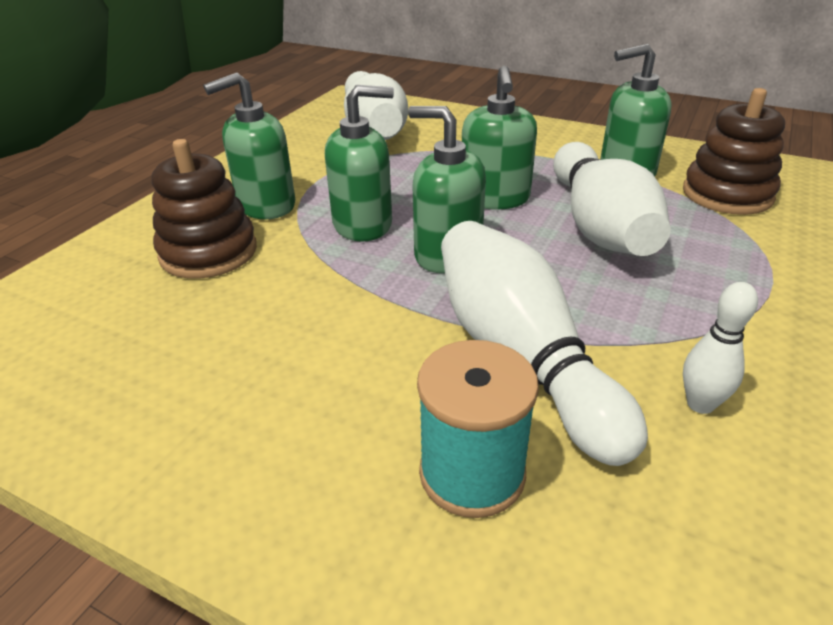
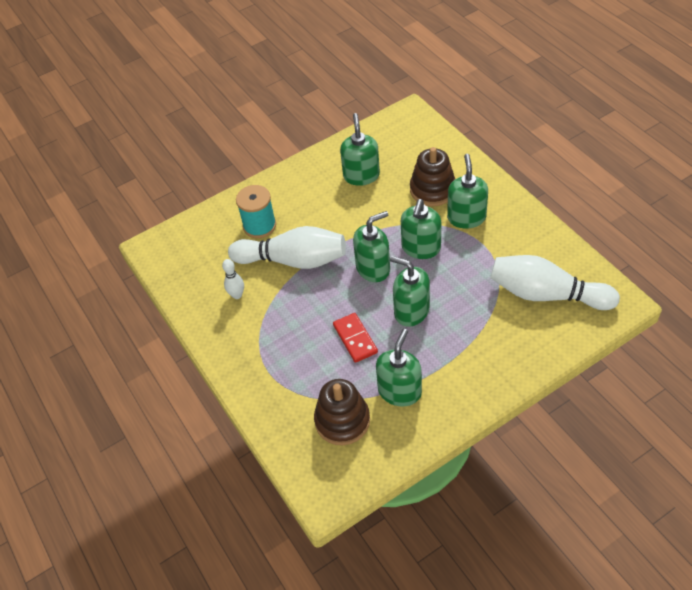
camera: 125 degrees right, 15 degrees up
(194, 355) = (361, 175): none -> green soap dispenser
(599, 226) = (355, 339): white bowling pin -> red domino

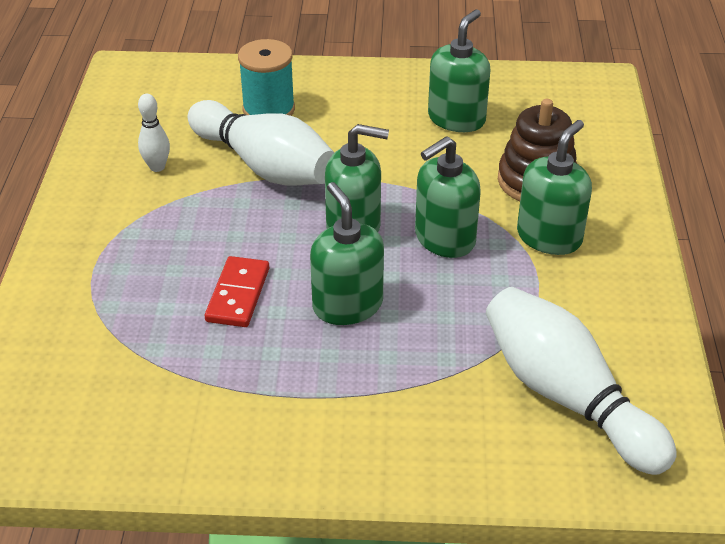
camera: 30 degrees right, 10 degrees down
(342, 420) = (112, 379): brown stacking toy -> none
(399, 391) = (223, 391): green soap dispenser -> none

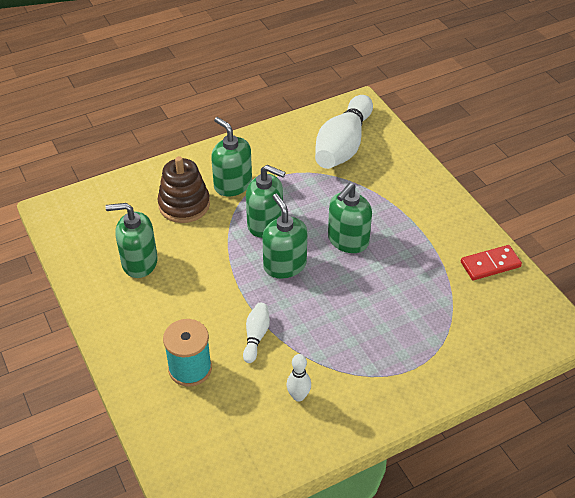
camera: 120 degrees left, 5 degrees up
(238, 295) = (377, 289): red domino -> red domino (490, 264)
(265, 166) = (256, 336): white bowling pin -> white bowling pin, size x0.45
(549, 237) = (232, 184): green soap dispenser -> green soap dispenser turned 45 degrees clockwise

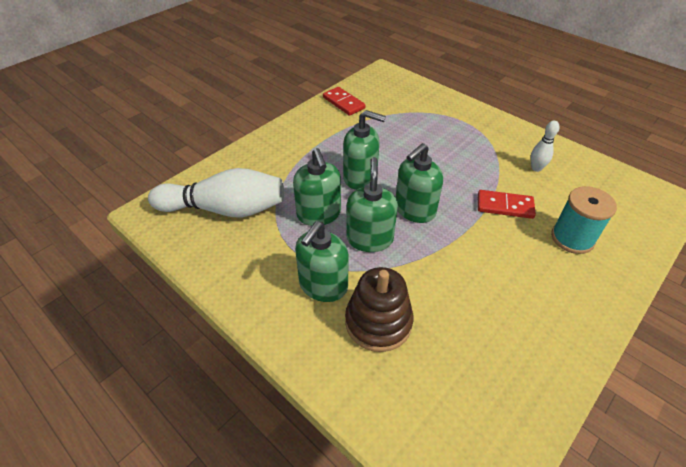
camera: 110 degrees left, 0 degrees up
(139, 262) = (490, 331): green soap dispenser -> green soap dispenser (319, 214)
(256, 336) = (505, 206): white bowling pin -> red domino

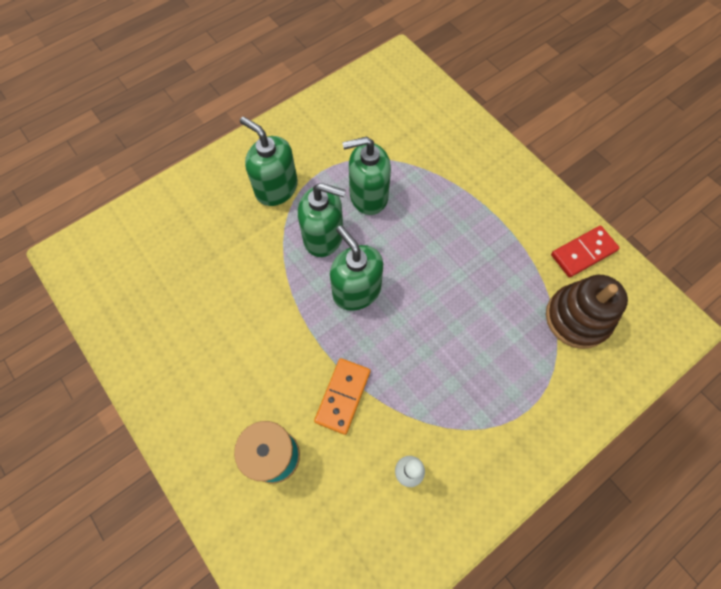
camera: 100 degrees right, 20 degrees up
(225, 209) = (391, 117): white bowling pin -> none
(360, 177) = (421, 245): green soap dispenser -> none
(378, 322) = (225, 225): brown stacking toy -> brown stacking toy (577, 318)
(505, 206) = (342, 396): red domino -> orange domino

